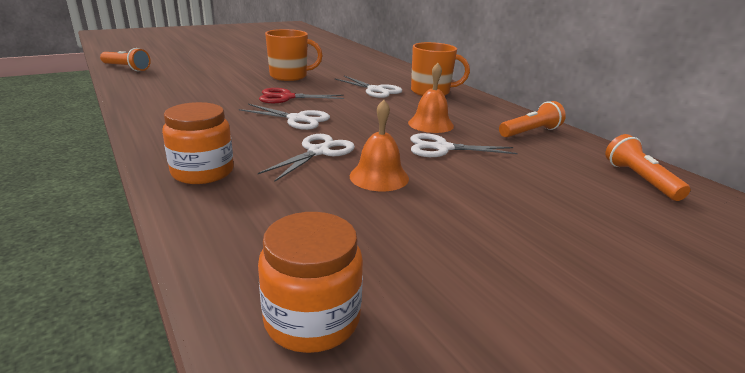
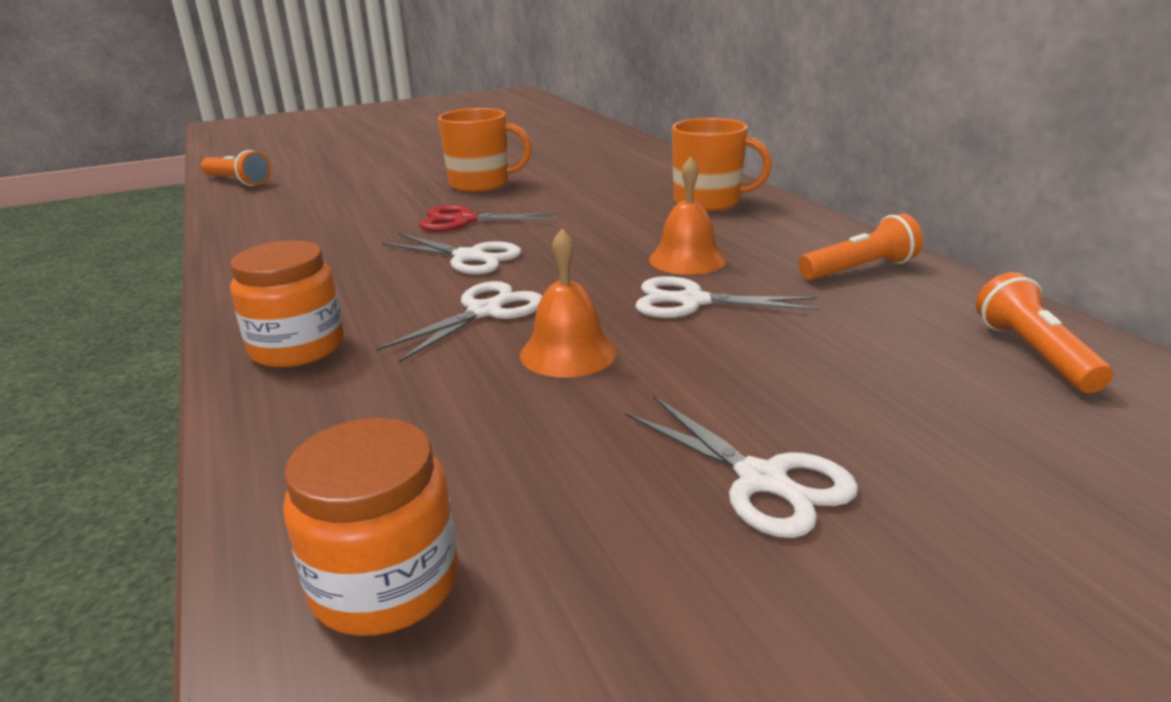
camera: 10 degrees right, 0 degrees up
(375, 90) = (614, 202): white scissors -> white scissors (762, 480)

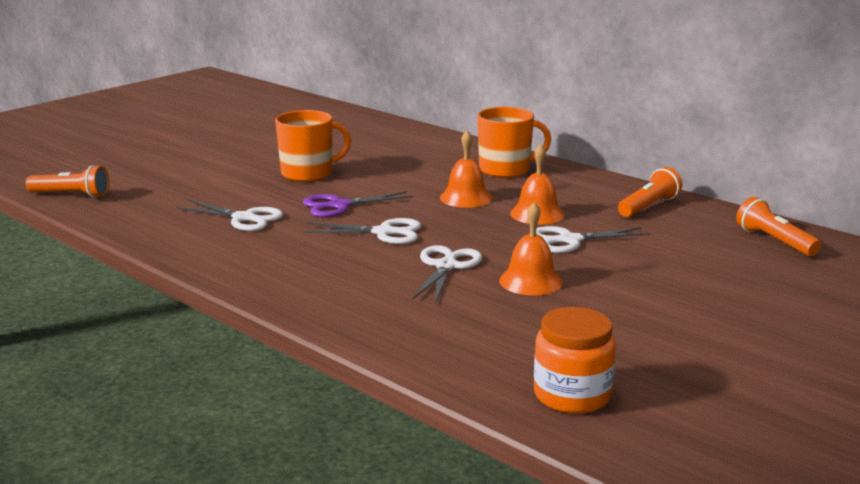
camera: 25 degrees left, 5 degrees down
(297, 347) = (351, 307): orange jar -> none
(464, 220) = (339, 206): red scissors -> purple scissors
(619, 228) = (466, 198): none -> orange bell
(762, 480) = (697, 321): white scissors -> white scissors (244, 218)

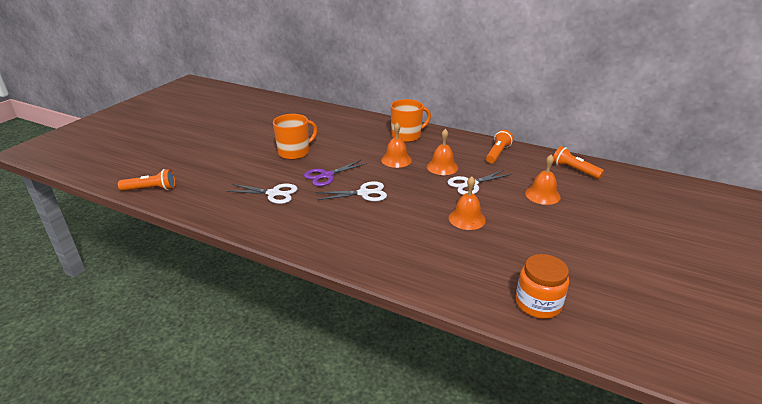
camera: 15 degrees left, 10 degrees up
(446, 266) = (414, 214): white scissors -> none
(688, 267) = (542, 195): none -> orange bell

